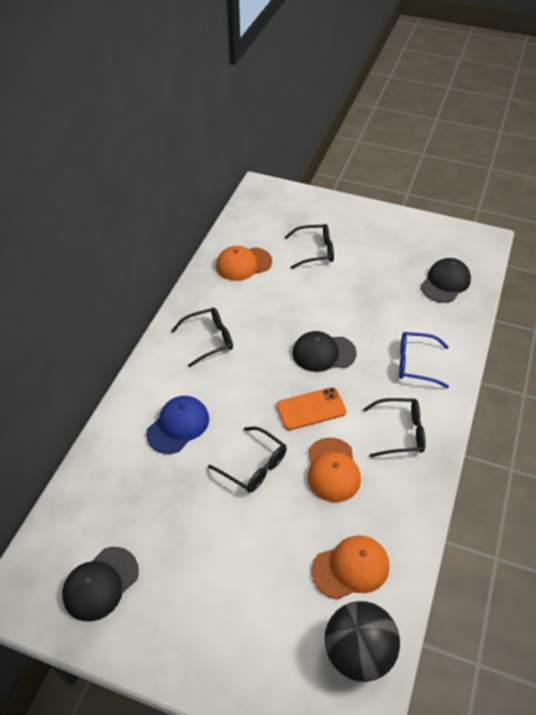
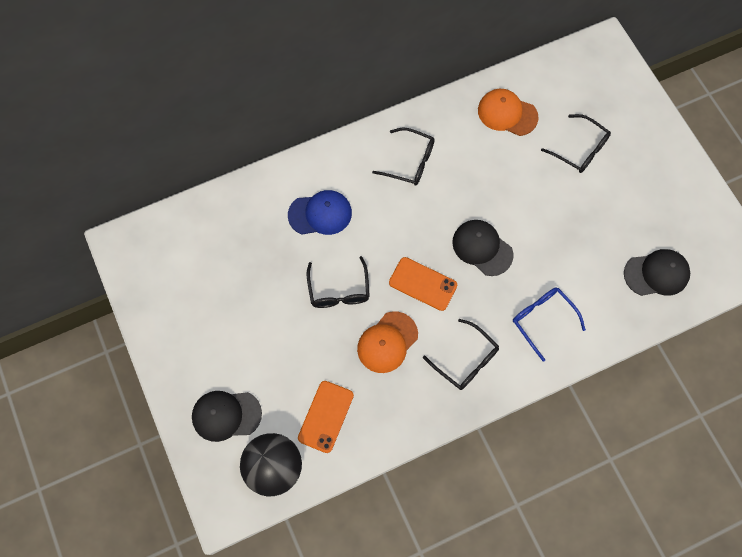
camera: 45 degrees right, 20 degrees up
(100, 583) = (174, 281): black cap -> black cap (226, 415)
(351, 568) = (325, 416): orange cap -> orange phone

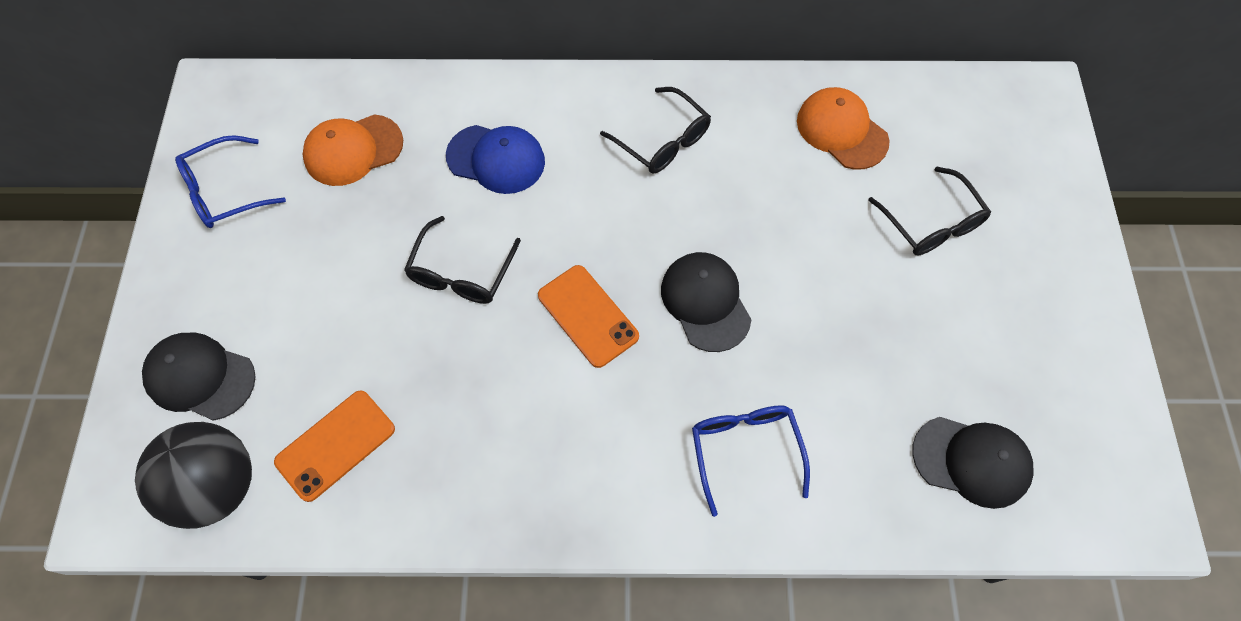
camera: 25 degrees right, 5 degrees down
(169, 303) = (224, 191): none -> blue glasses
(387, 342) = (488, 377): orange cap -> orange cap (353, 150)
(466, 360) = (591, 458): black glasses -> none

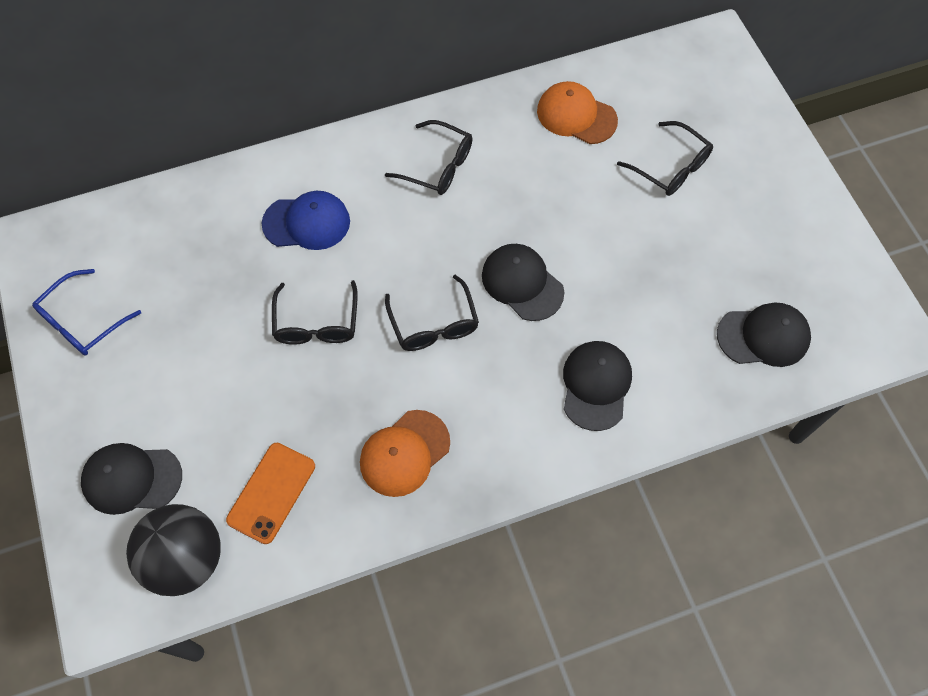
camera: 20 degrees left, 0 degrees up
(353, 150) = (181, 252): orange cap -> orange cap (404, 453)
(588, 316) = (434, 324): orange phone -> black glasses
(745, 451) = (596, 385): blue glasses -> black cap

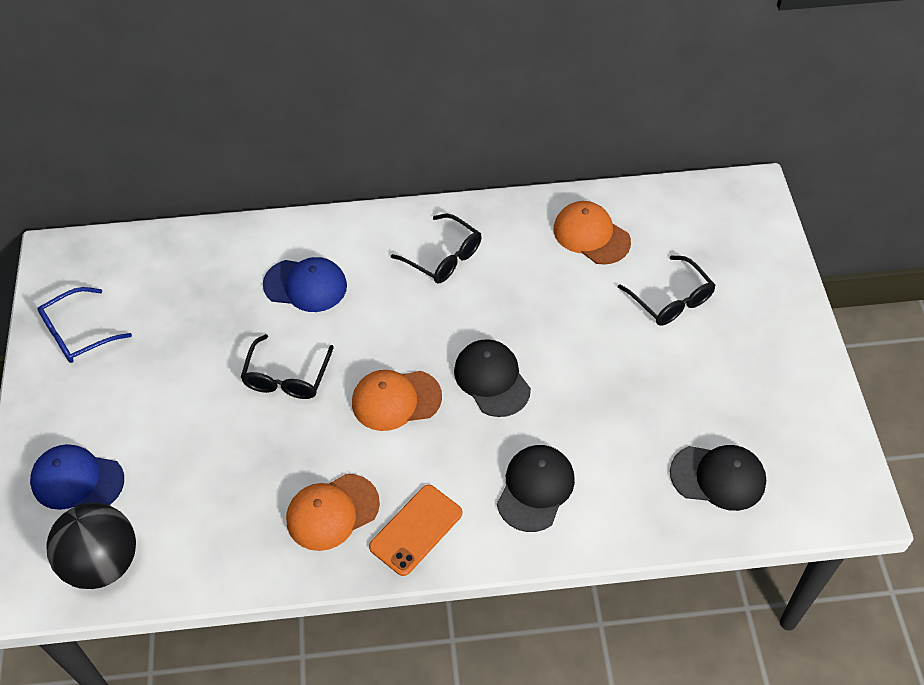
camera: 15 degrees right, 10 degrees down
(131, 479) = (77, 480): black cap -> blue cap
(271, 492) = (198, 521): orange phone -> orange phone (416, 530)
(434, 324) = (396, 400): black glasses -> orange cap

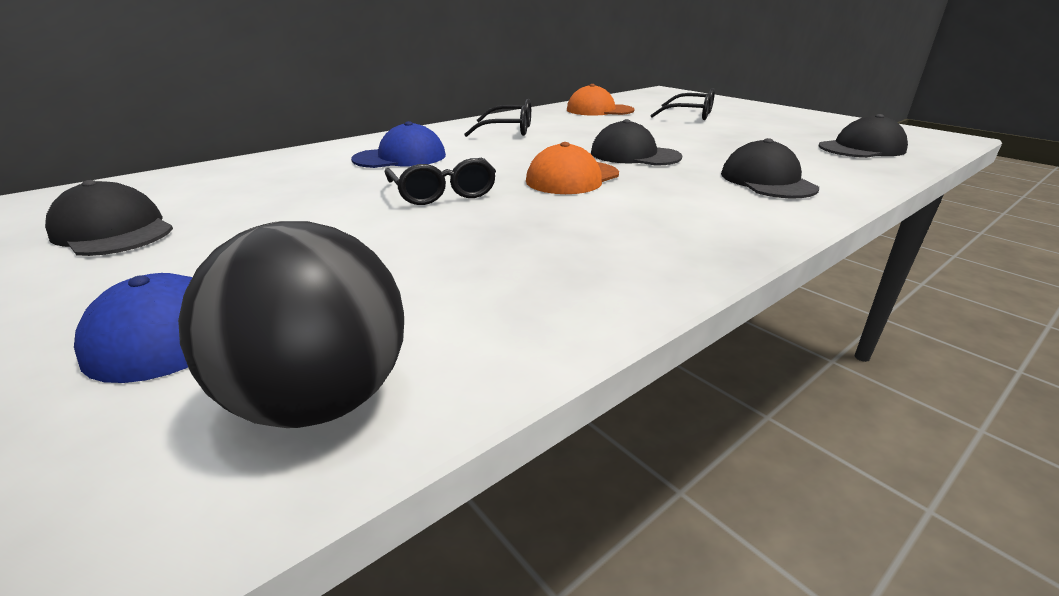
camera: 35 degrees left, 25 degrees down
(78, 333) = (113, 231): blue glasses -> black cap
(332, 512) = (618, 241): orange cap -> none
(416, 530) = (720, 225): orange phone -> none

